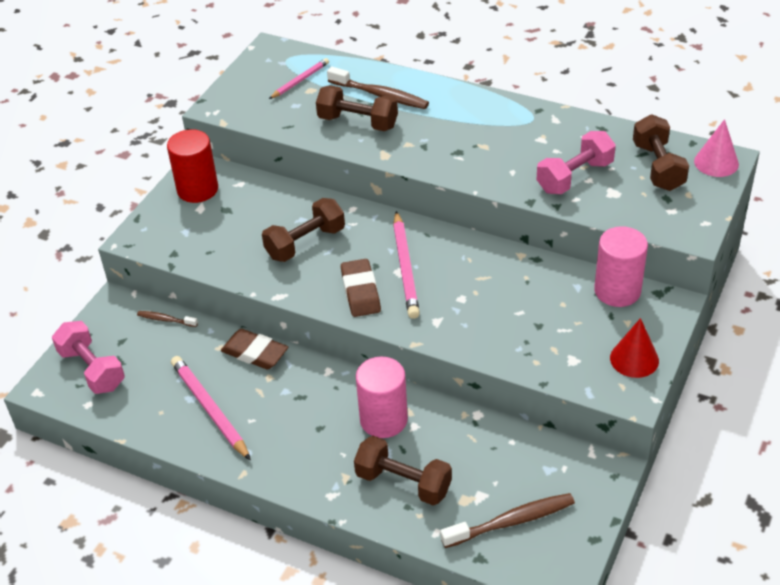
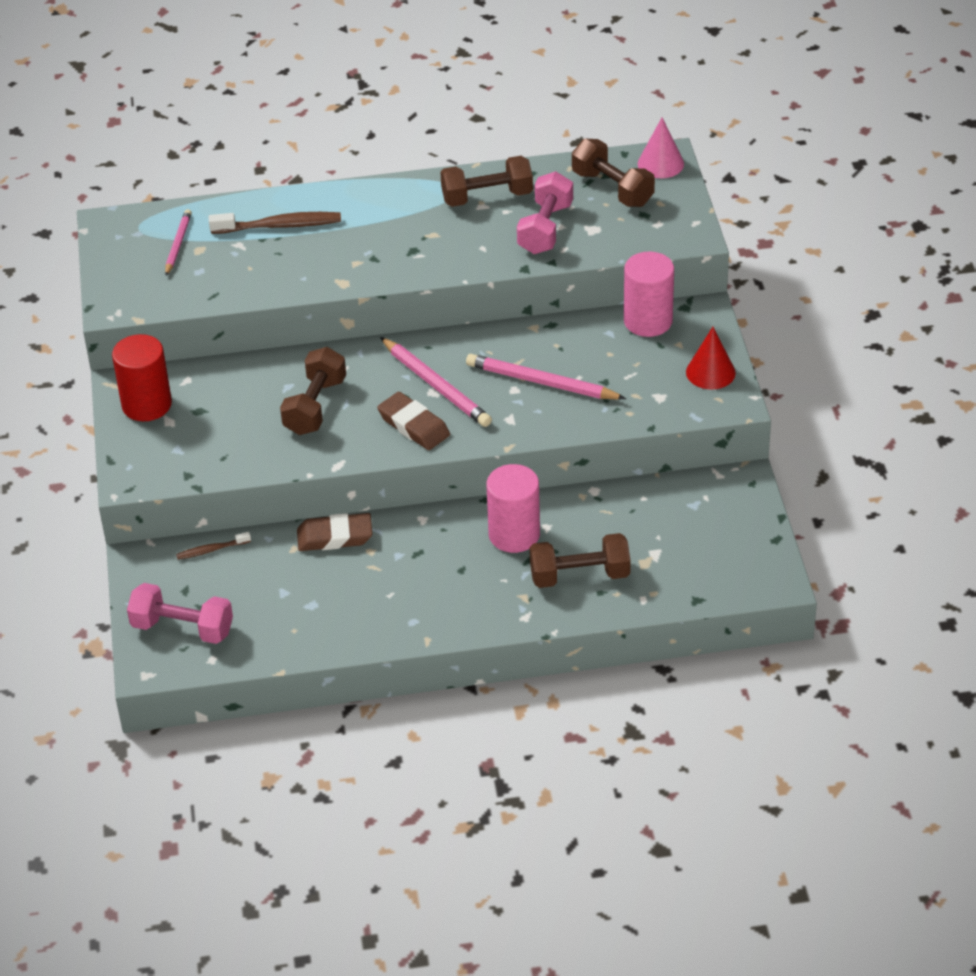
camera: 35 degrees left, 0 degrees up
(210, 408) = (340, 604): pink pencil -> pink pencil (541, 382)
(358, 122) = (283, 262): brown dumbbell -> brown dumbbell (487, 197)
(511, 521) = (698, 559): brown toothbrush -> none

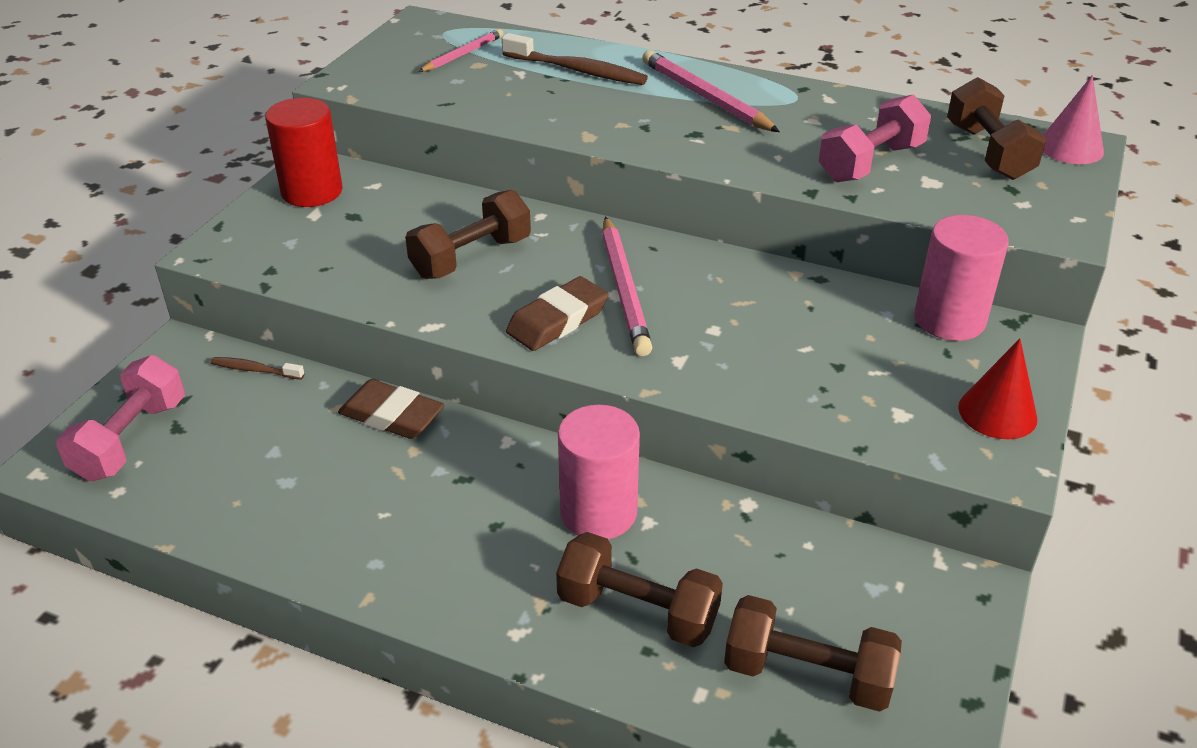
camera: 30 degrees right, 5 degrees down
(182, 628) = (131, 439): pink dumbbell -> pink dumbbell turned 60 degrees clockwise
(413, 426) = (557, 320): brown eraser -> brown eraser turned 60 degrees clockwise
(487, 197) = (826, 114): brown dumbbell -> brown dumbbell (807, 675)
(541, 382) = (755, 334): pink pencil -> pink pencil (705, 97)

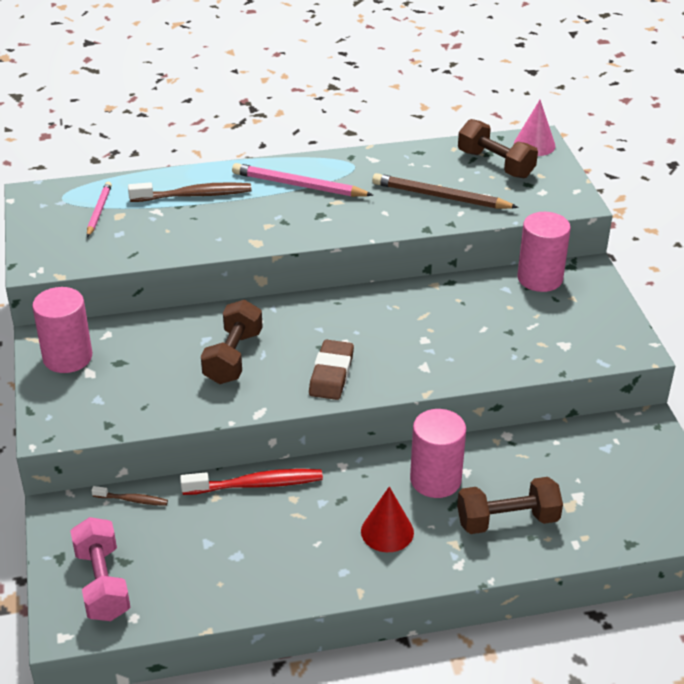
camera: 35 degrees left, 0 degrees up
(255, 370) = (132, 500): brown toothbrush -> brown toothbrush turned 150 degrees counterclockwise
(312, 191) = (67, 357): red cylinder -> pink cylinder
(392, 415) = (256, 484): brown eraser -> red toothbrush
(623, 289) = (349, 337): pink pencil -> none
(807, 675) = (614, 507): brown dumbbell -> none
(870, 163) = (440, 196): pink dumbbell -> brown pencil
(997, 413) = (608, 322): red cone -> red cone (387, 531)

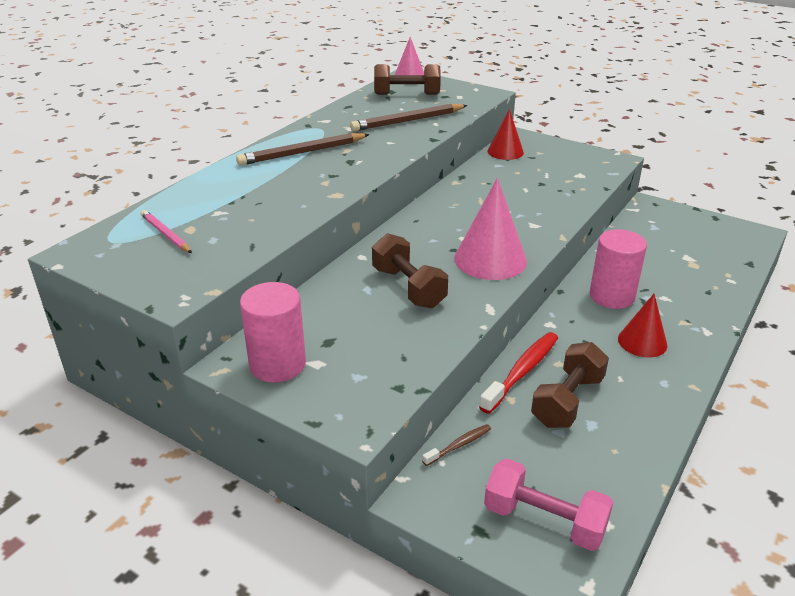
camera: 45 degrees left, 5 degrees down
(194, 195) = (232, 190): brown toothbrush -> none
(298, 185) = (302, 152): pink pencil -> brown pencil
(331, 374) = (490, 259): brown eraser -> pink cone
(507, 520) = (683, 291): brown dumbbell -> brown dumbbell (567, 401)
(540, 278) = (505, 152): pink cylinder -> red cone

